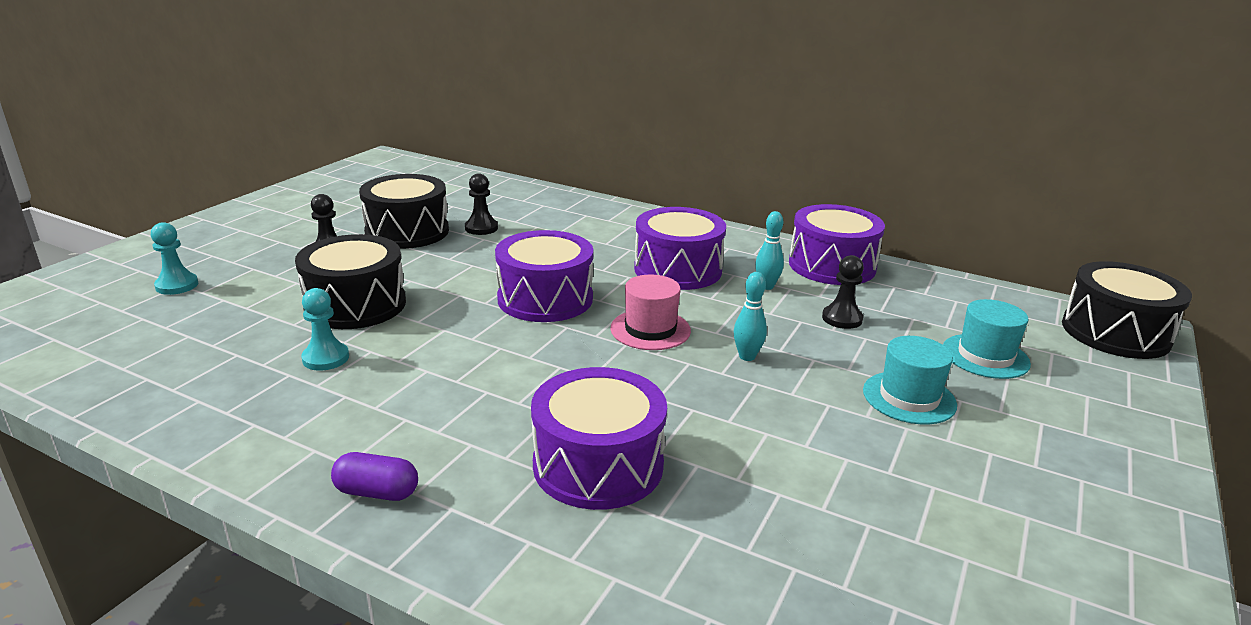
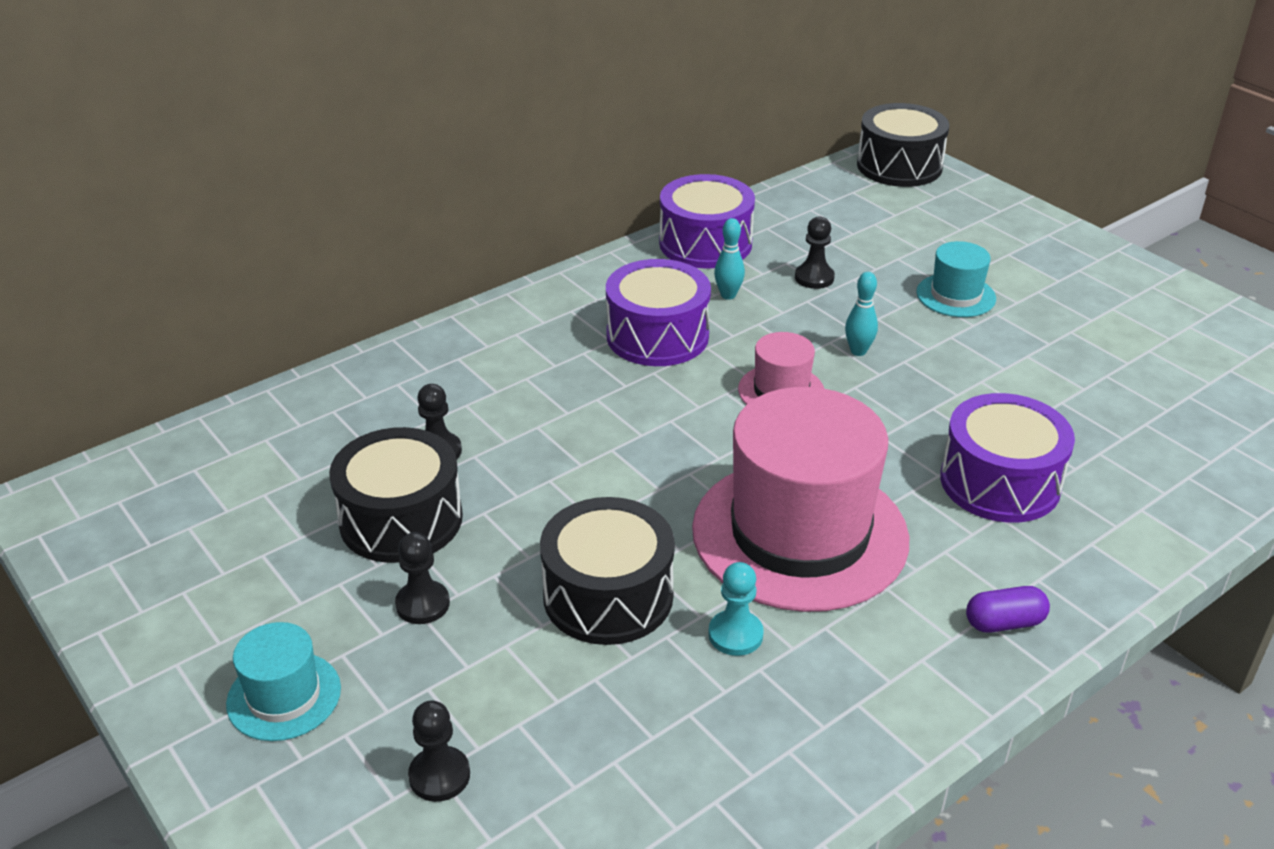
camera: 65 degrees left, 10 degrees up
(177, 285) = (439, 776): turquoise pawn -> black pawn
(377, 492) = (1004, 623): purple capsule -> purple capsule turned 45 degrees clockwise
(460, 367) = (800, 533): none -> pink hat
(545, 299) = (675, 443): purple drum -> none
(985, 356) = (909, 236): turquoise hat -> turquoise hat (284, 696)

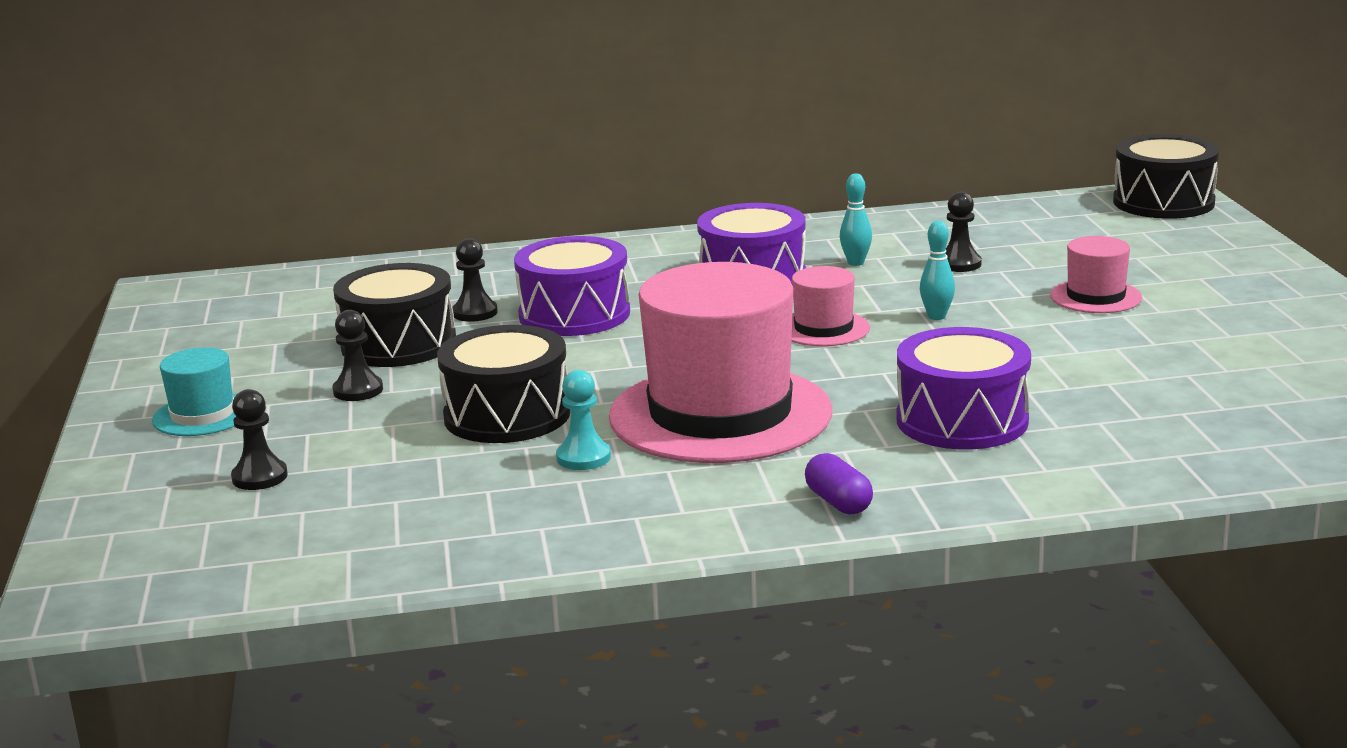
camera: 30 degrees right, 15 degrees down
(705, 243) = (879, 227): purple drum -> purple drum (574, 314)
(955, 295) = (1095, 297): turquoise hat -> pink hat
(1004, 623) = (838, 502): purple capsule -> purple capsule turned 45 degrees clockwise

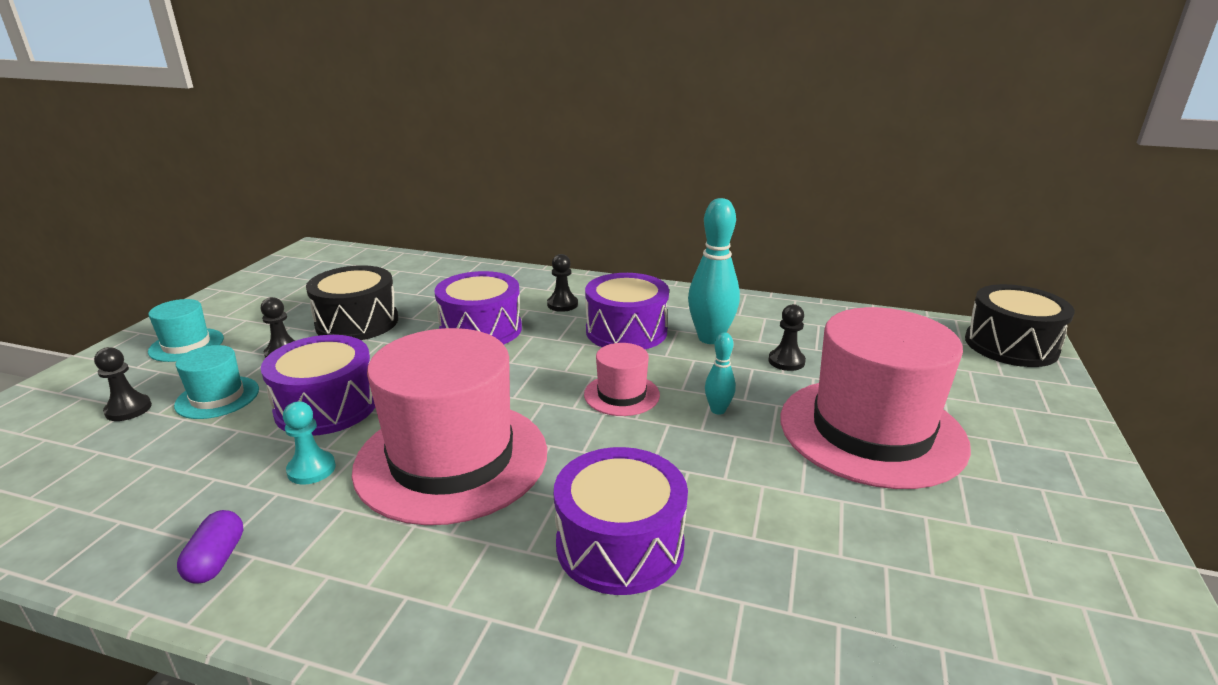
camera: 25 degrees right, 5 degrees up
(354, 441) = (217, 397): none -> turquoise hat
(475, 313) = (429, 311): black pawn -> black pawn (562, 304)
(507, 415) = (326, 406): black drum -> purple drum
(838, 502) = (408, 613): purple capsule -> purple capsule (216, 560)
(855, 263) = (710, 338): turquoise bowling pin -> turquoise bowling pin, size x1.96
(1095, 297) = (871, 431): pink hat -> pink hat, size x2.19

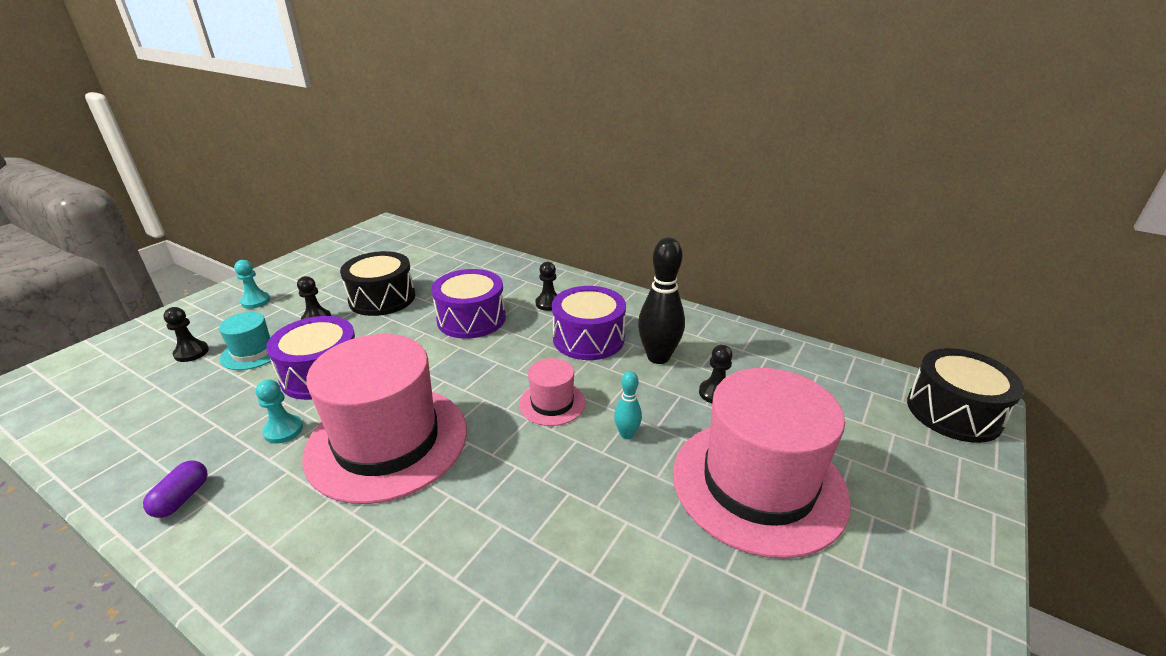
camera: 15 degrees right, 5 degrees up
(186, 345) = (255, 301): turquoise hat -> turquoise pawn
(620, 544) = (475, 555): purple drum -> none
(710, 338) = (658, 357): turquoise bowling pin -> black bowling pin

